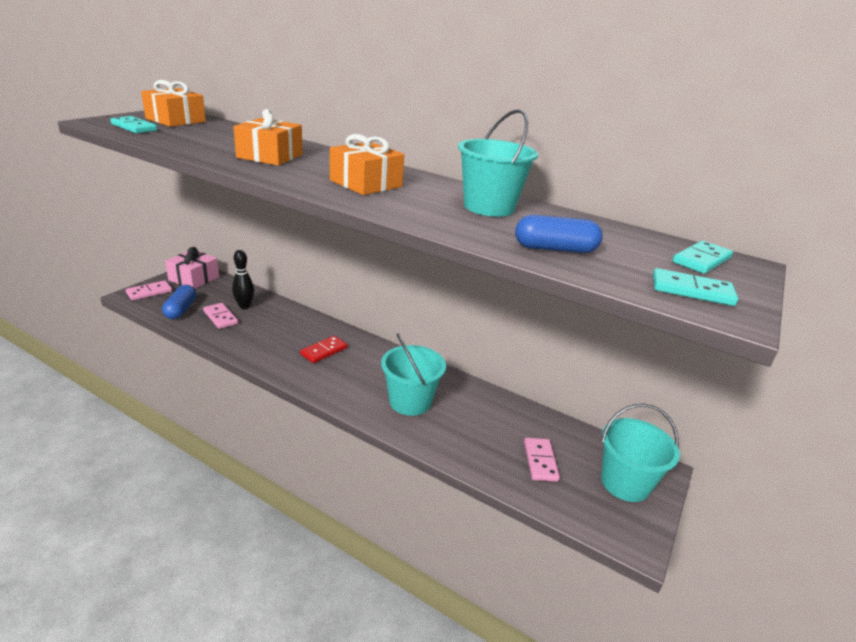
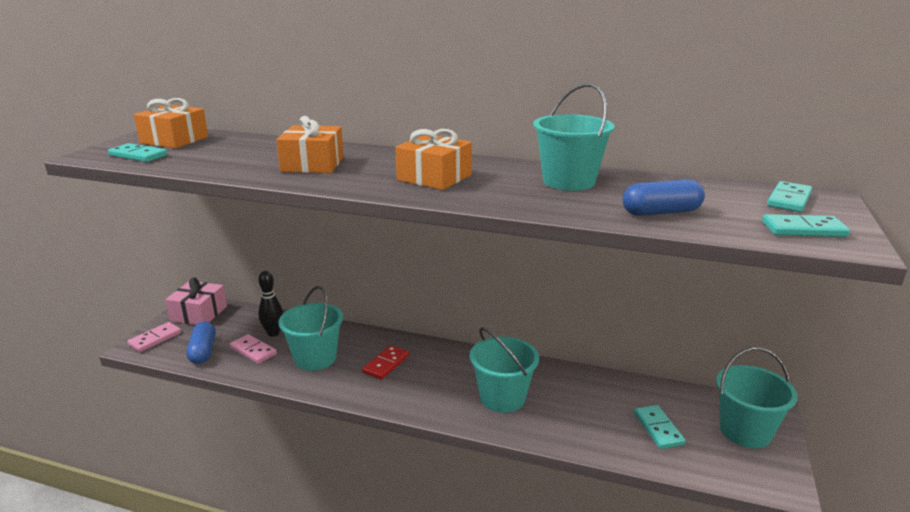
camera: 10 degrees left, 5 degrees down
(267, 334) = (315, 358): none -> turquoise bucket
(540, 461) = (658, 429): pink domino -> turquoise domino

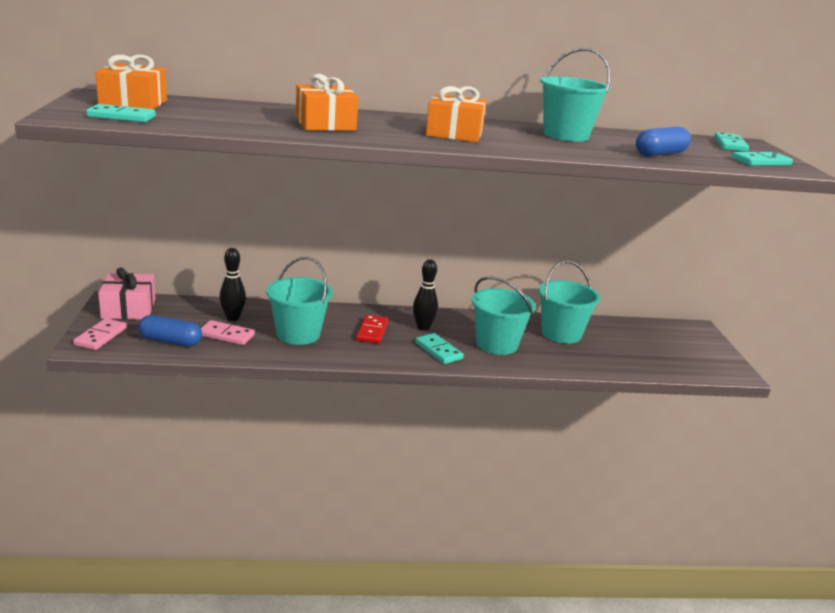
camera: 25 degrees left, 0 degrees up
(203, 351) = (170, 341): blue capsule -> blue capsule turned 45 degrees counterclockwise
(440, 366) = (423, 327): none -> black bowling pin
(658, 429) = (630, 349): turquoise domino -> turquoise domino (438, 351)
(745, 431) = (690, 343): turquoise bucket -> turquoise bucket (561, 334)

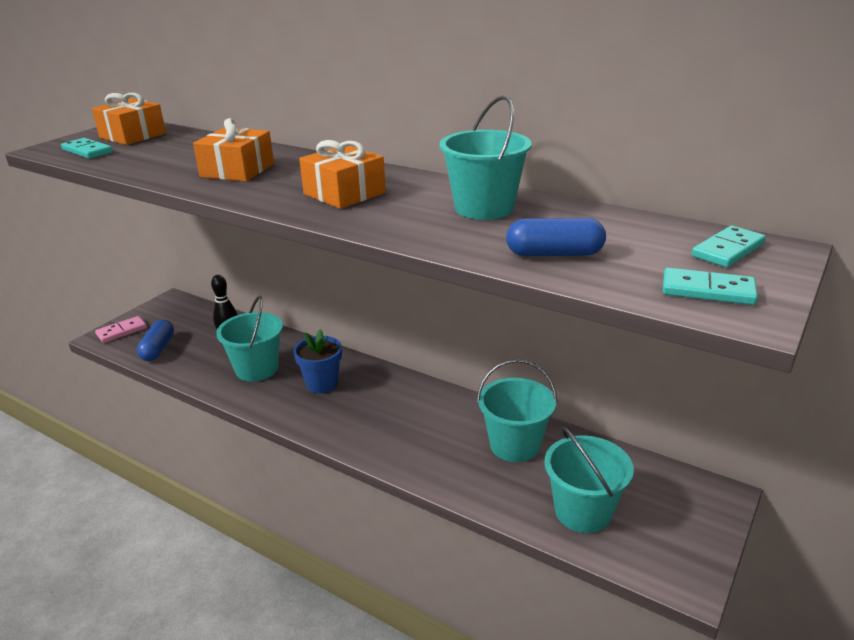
camera: 40 degrees right, 5 degrees up
(128, 309) = (171, 310): pink gift -> none
(170, 341) = (158, 349): blue capsule -> blue capsule turned 45 degrees clockwise
(226, 335) = (203, 354): pink domino -> none
(372, 331) = (322, 384): red domino -> blue flower pot
(423, 327) = (374, 393): black bowling pin -> none
(438, 351) = (353, 425): turquoise domino -> none
(496, 344) = (422, 436): turquoise bucket -> turquoise bucket (583, 511)

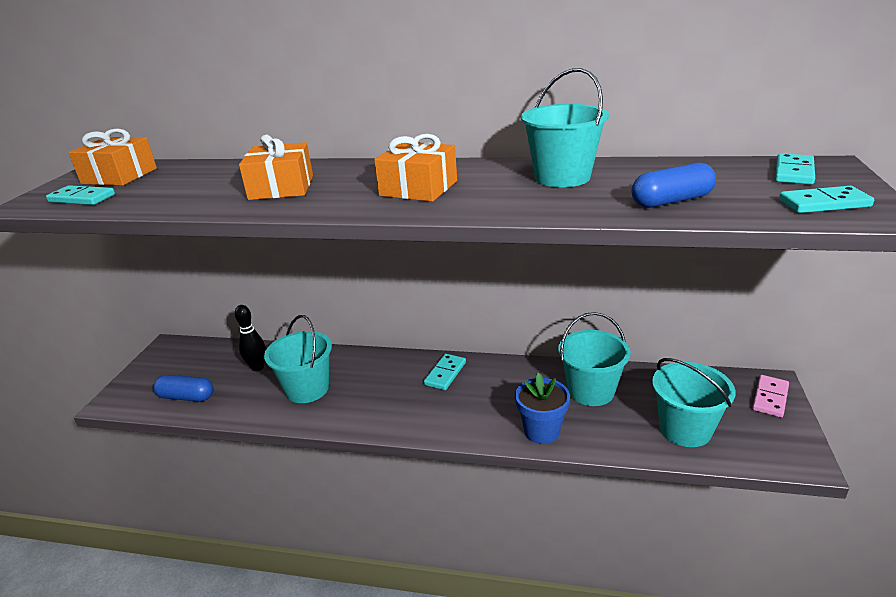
camera: 20 degrees left, 0 degrees up
(122, 331) = (132, 390): pink domino -> pink domino (770, 398)
(158, 349) = (186, 397): blue capsule -> blue capsule turned 60 degrees counterclockwise
(322, 384) = (382, 385): blue flower pot -> blue flower pot (541, 431)
(386, 388) = (445, 373): none -> turquoise domino

